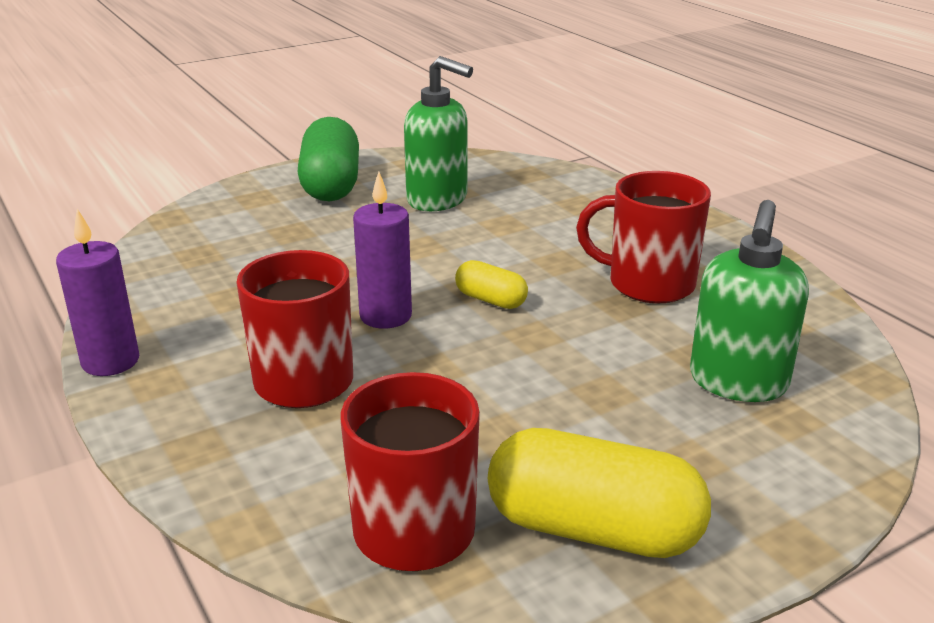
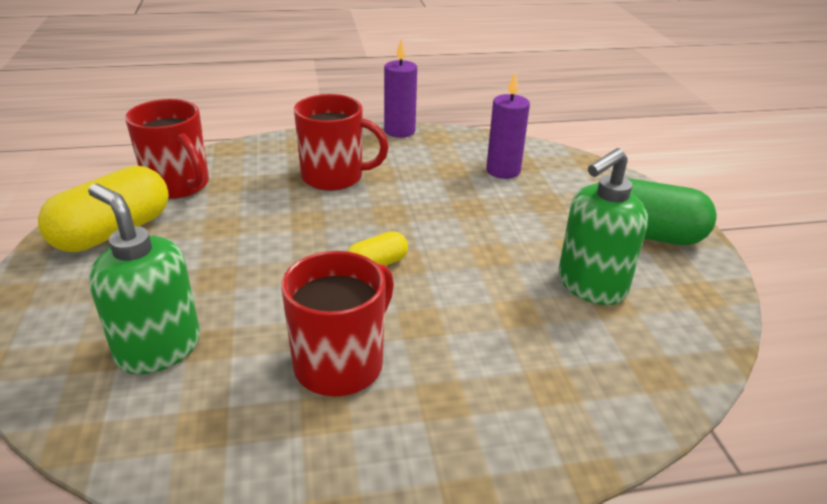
camera: 110 degrees right, 5 degrees up
(385, 316) = (386, 216): purple candle -> purple candle (503, 171)

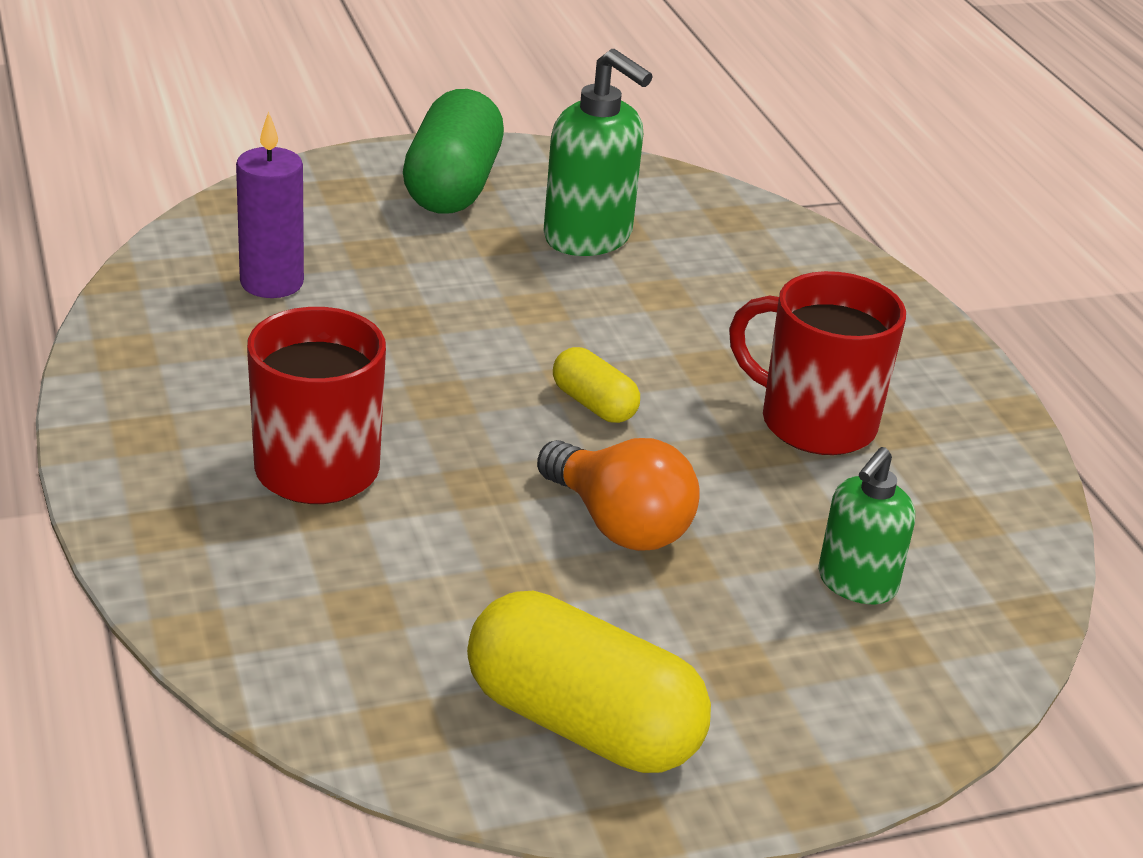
camera: 100 degrees left, 0 degrees up
(158, 348) = (856, 583): green soap dispenser -> green soap dispenser, size x0.65
(178, 185) = (381, 676): red mug -> none
(257, 260) = (618, 524): none -> orange light bulb
(399, 131) = (98, 395): purple candle -> none

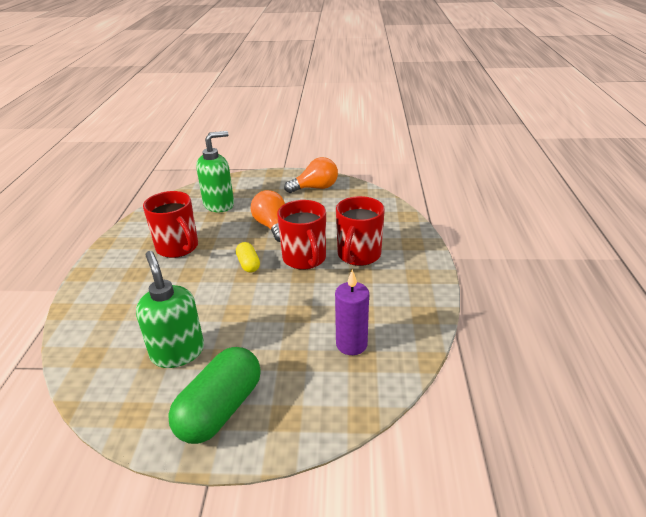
camera: 155 degrees left, 0 degrees up
(459, 437) = (305, 259): none -> red mug
(582, 723) = (315, 188): yellow capsule -> orange light bulb
(856, 583) = (219, 205): green soap dispenser -> green soap dispenser, size x1.53

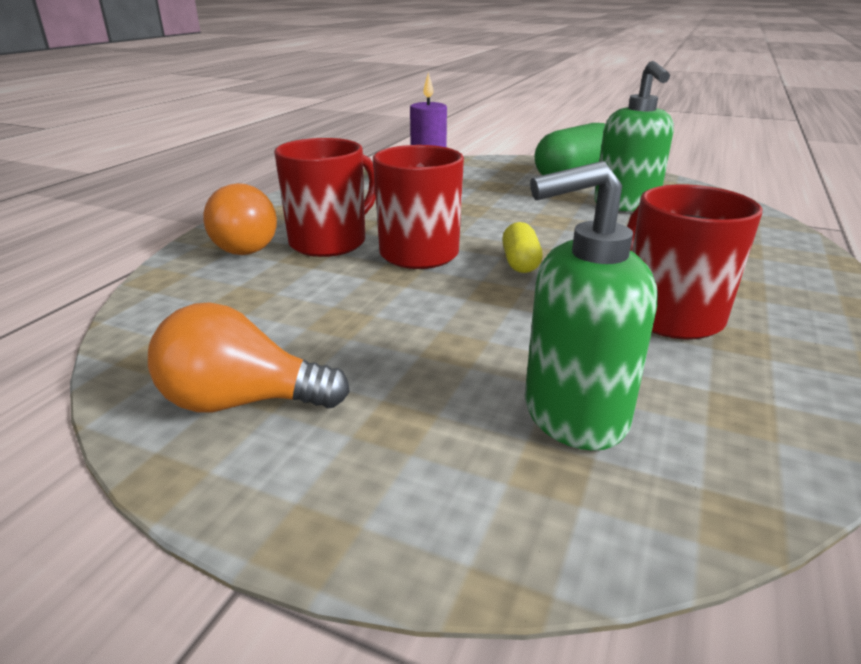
camera: 160 degrees left, 5 degrees down
(272, 226) = (445, 316): orange light bulb -> orange light bulb (249, 245)

